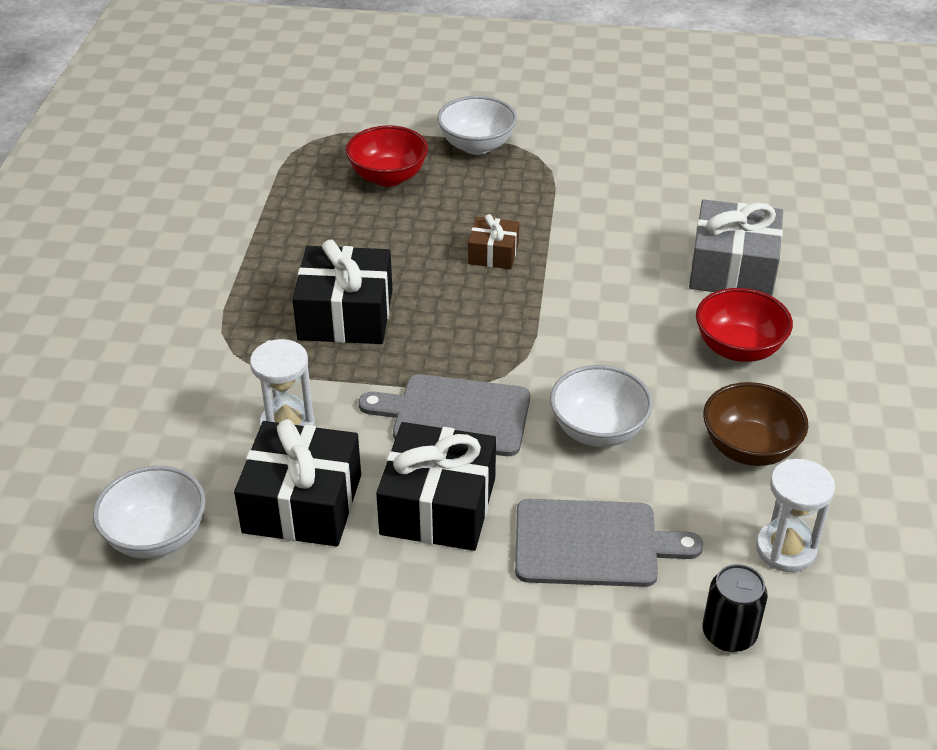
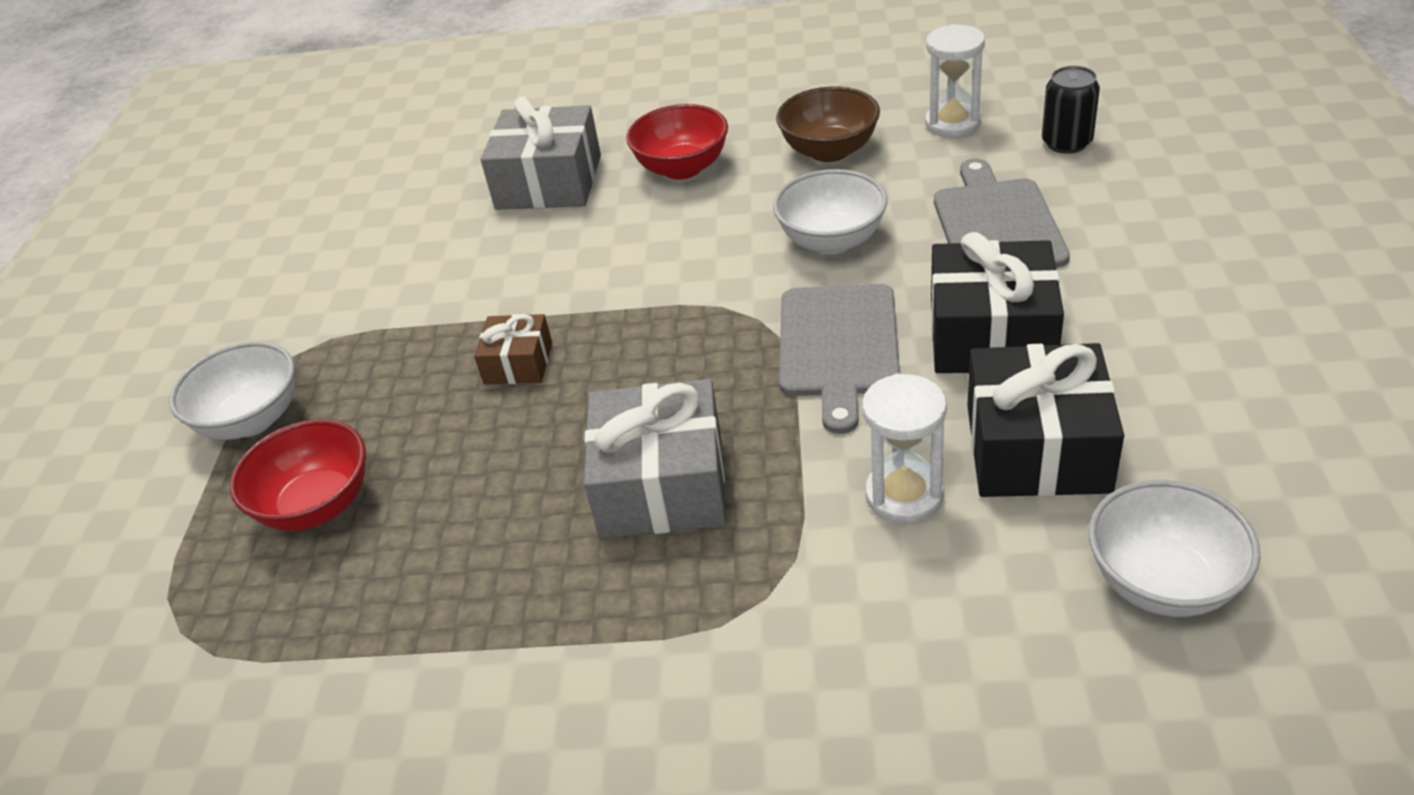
camera: 90 degrees left, 0 degrees up
(345, 315) = (662, 485): black gift -> grey gift

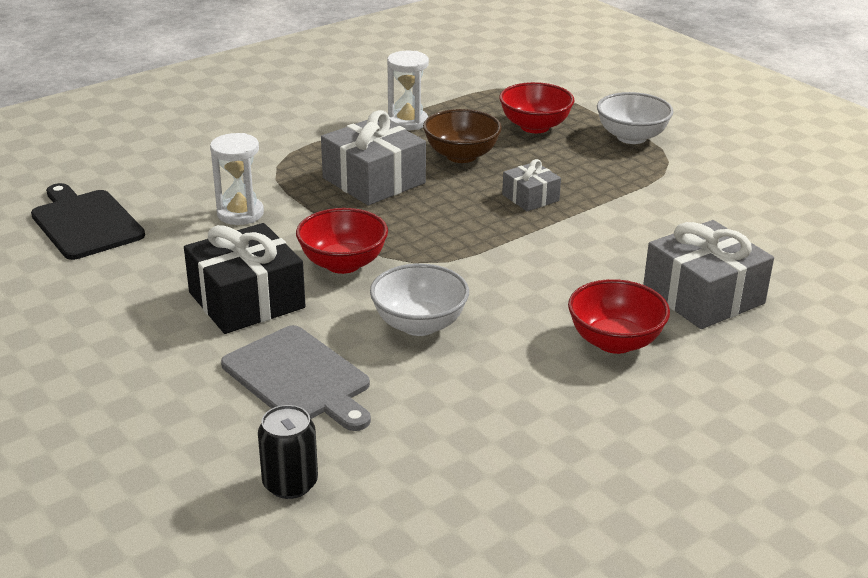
camera: 135 degrees right, 10 degrees down
(518, 363) = (530, 197): brown gift -> grey gift
(829, 151) = (508, 399): brown bowl -> brown bowl (461, 156)
(839, 346) = (343, 264): grey cutting board -> red bowl
(952, 123) = (421, 469): white hourglass -> white hourglass (408, 122)
(1037, 448) = (179, 253): black gift -> none
(1162, 582) = (85, 223): white bowl -> black cutting board

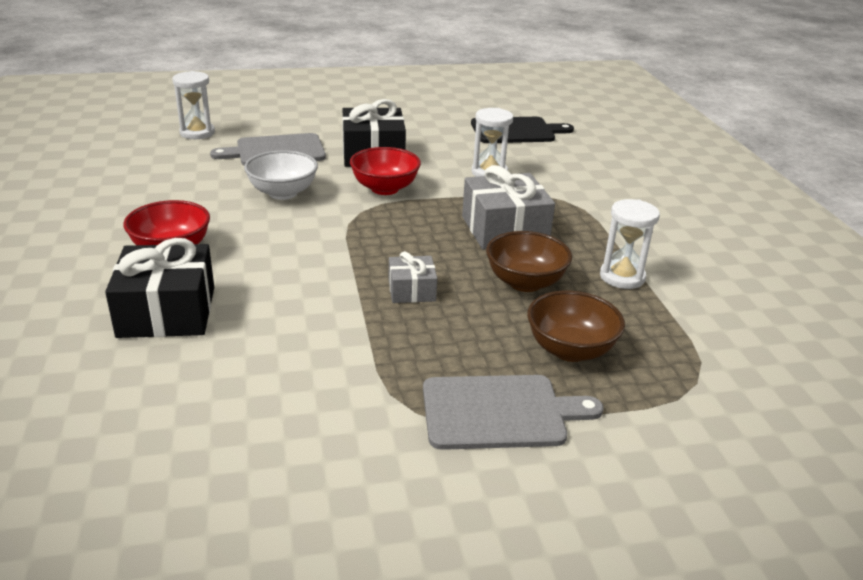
camera: 115 degrees right, 0 degrees up
(290, 483) = (197, 133): black can -> white hourglass
(535, 126) = (570, 350): red bowl -> brown bowl
(631, 137) = (499, 412): white bowl -> grey cutting board
(703, 296) = (167, 312): grey gift -> black gift

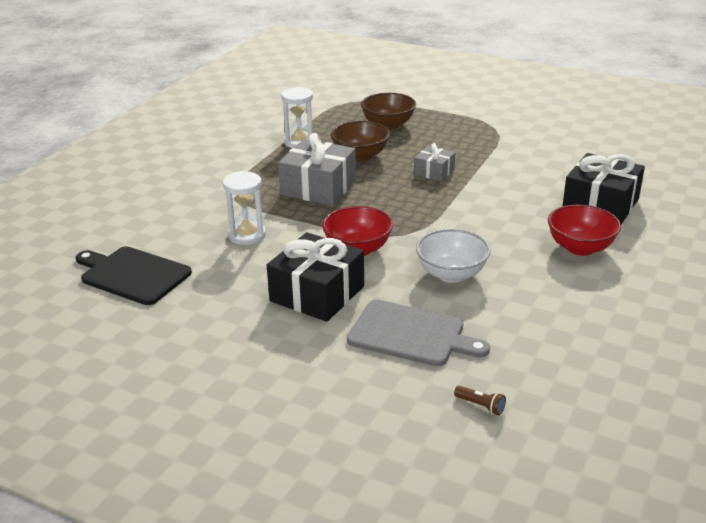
camera: 140 degrees left, 0 degrees up
(197, 133) = (480, 405): white hourglass -> brown flashlight
(499, 412) = (456, 117): grey cutting board -> none

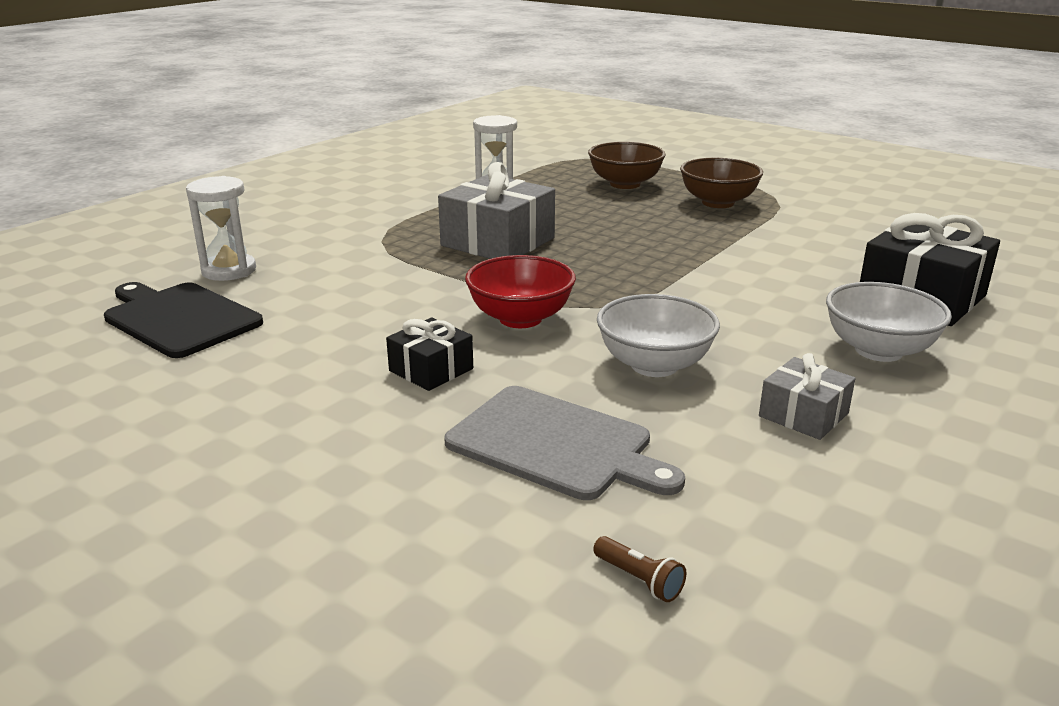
camera: 10 degrees right, 5 degrees down
(247, 235) = (368, 287): white hourglass -> white hourglass (229, 270)
(317, 294) = (431, 370): black gift -> black gift, size x0.54
(360, 156) = (572, 213): brown bowl -> brown bowl (718, 203)
(434, 172) = (671, 238): grey gift -> grey gift (803, 415)
(580, 248) = (878, 350): red bowl -> white bowl

